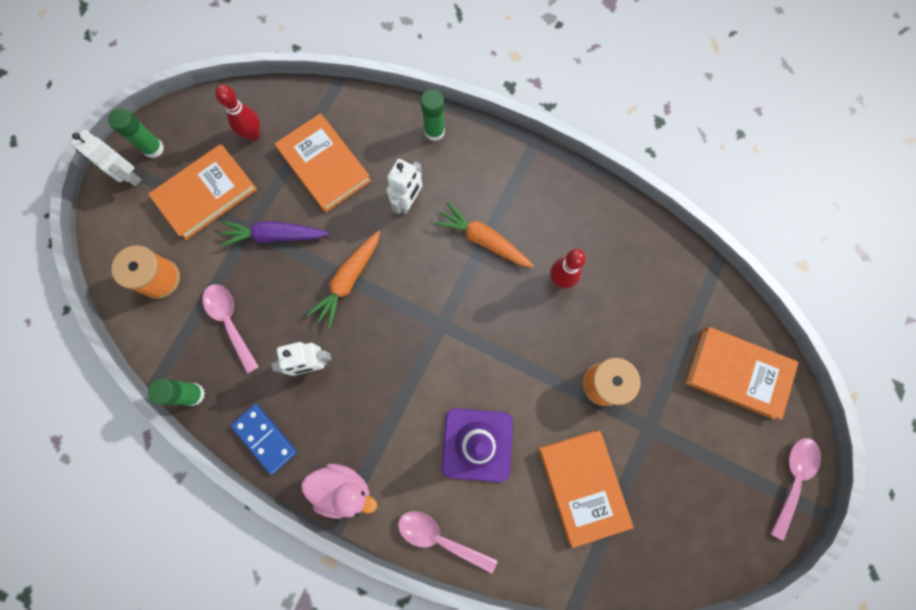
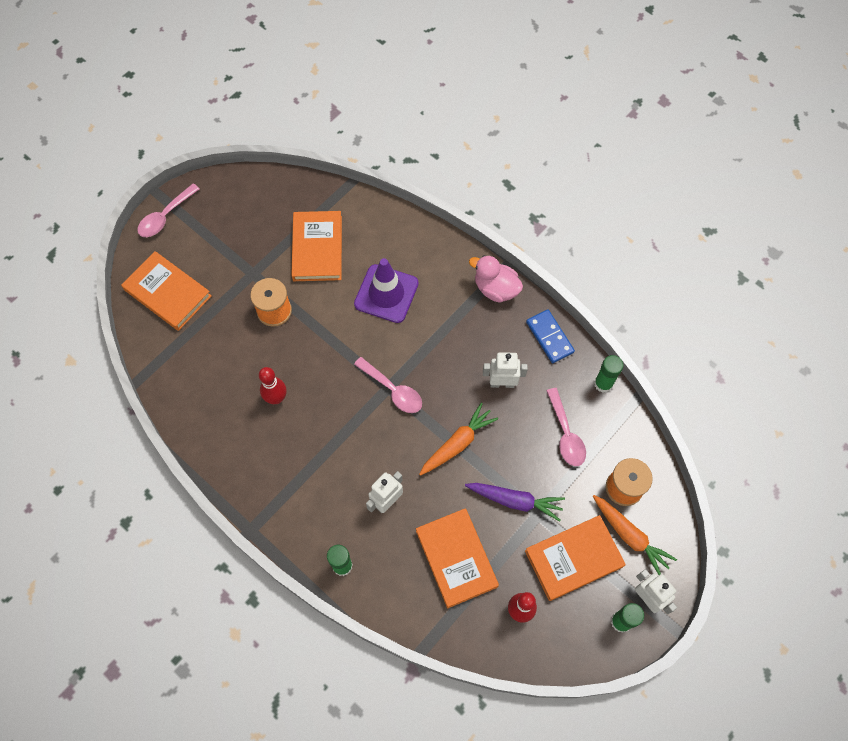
camera: 165 degrees left, 10 degrees down
(439, 538) = (432, 242): pink spoon -> pink spoon (393, 390)
(483, 240) = (330, 448): orange carrot -> orange carrot (630, 536)

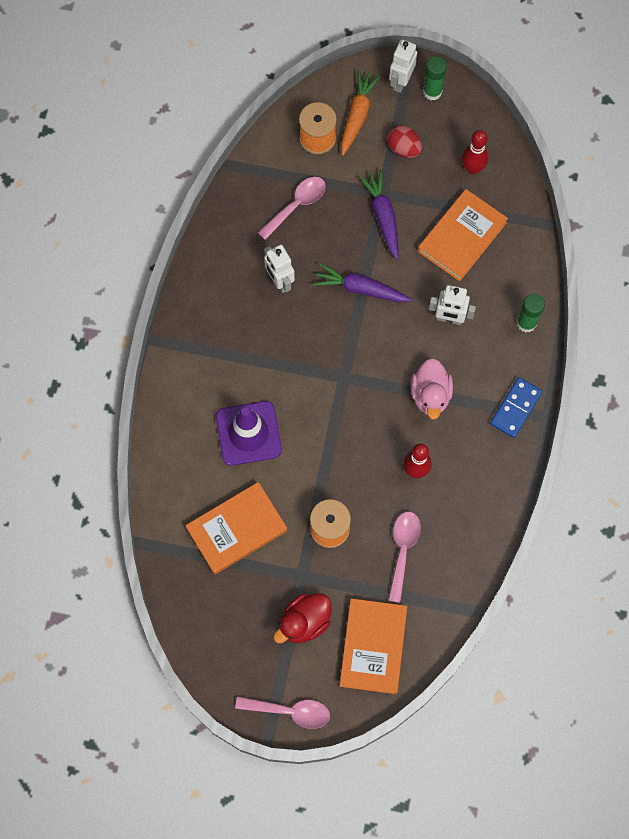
camera: 120 degrees left, 5 degrees up
(218, 257) = (304, 622): none -> red duck
(393, 390) = (344, 371): pink spoon -> pink spoon (403, 550)
(457, 443) = (360, 289): orange carrot -> purple carrot
(495, 289) = (184, 336): pink duck -> pink duck (430, 395)
(549, 337) = (208, 263): blue domino -> blue domino (516, 408)
(573, 558) = (403, 148): orange book -> red egg
(603, 384) = (229, 197): green glue stick -> none

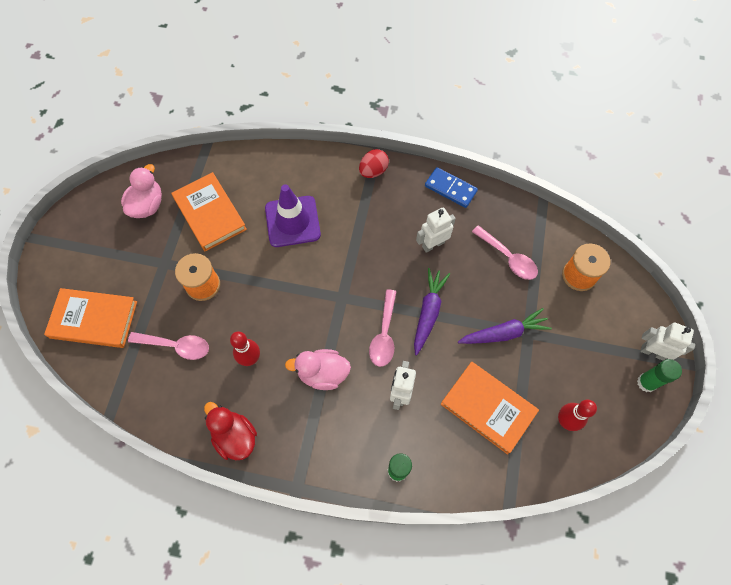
camera: 90 degrees right, 5 degrees down
(223, 605) = (147, 205): none -> pink duck
(290, 711) = (52, 254): pink spoon -> pink spoon (384, 334)
(304, 622) = (124, 265): red duck -> red duck (235, 437)
(357, 115) = (608, 310): orange carrot -> none
(403, 148) = (578, 353): red egg -> red egg (373, 171)
(516, 408) = (306, 456): blue domino -> blue domino (450, 189)

